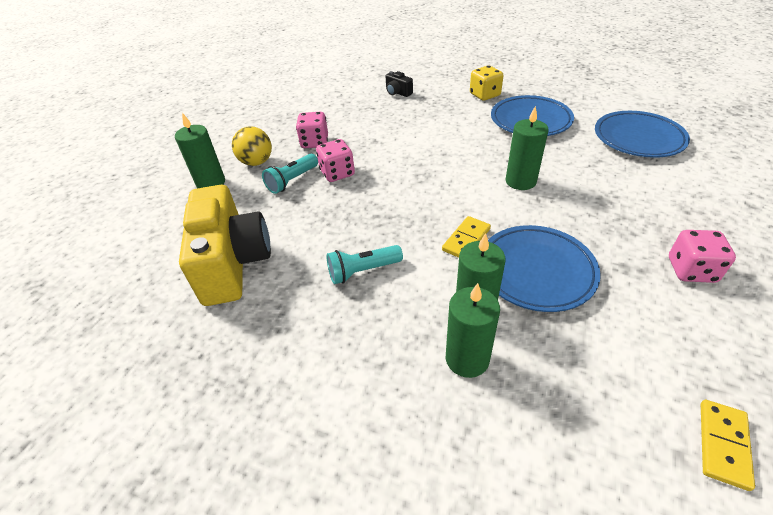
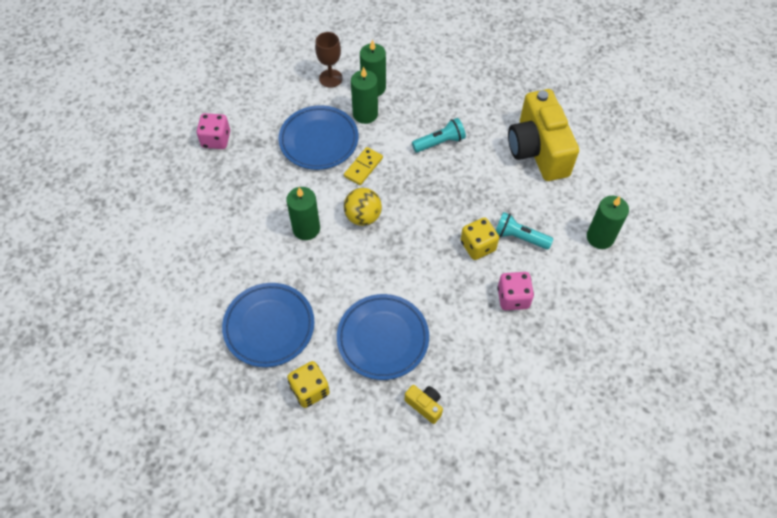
camera: 175 degrees right, 15 degrees up
(256, 162) = (566, 266): yellow ball -> yellow ball (363, 216)
(292, 181) = (519, 237): turquoise flashlight -> turquoise flashlight turned 105 degrees counterclockwise
(337, 173) = (478, 246): pink dice -> yellow dice
(398, 93) = (424, 405): black camera -> yellow camera
(549, 379) = (330, 78): none -> brown goblet
(638, 138) = (171, 286): blue plate -> blue plate (383, 338)
(723, 444) = (260, 53): yellow domino -> none

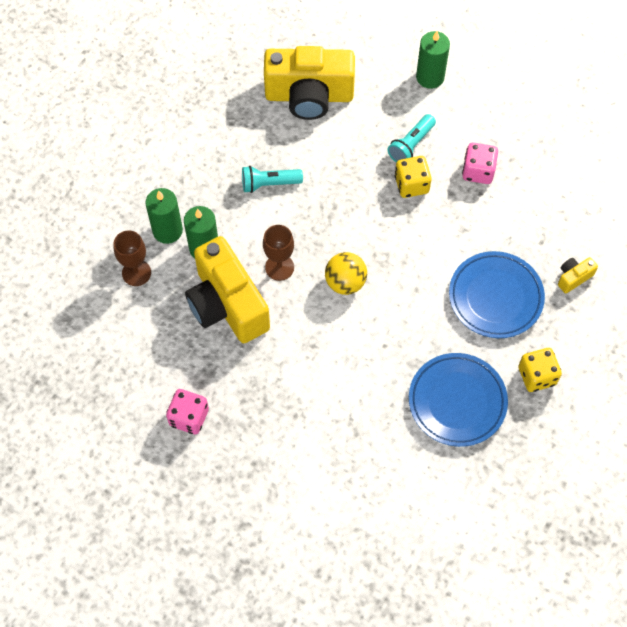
camera: 75 degrees left, 5 degrees up
(306, 229) = (345, 342): green candle -> none
(319, 140) = (227, 305): blue plate -> yellow camera
(363, 167) = (279, 267): yellow domino -> brown goblet
(439, 142) = (269, 184): turquoise flashlight -> turquoise flashlight turned 90 degrees counterclockwise

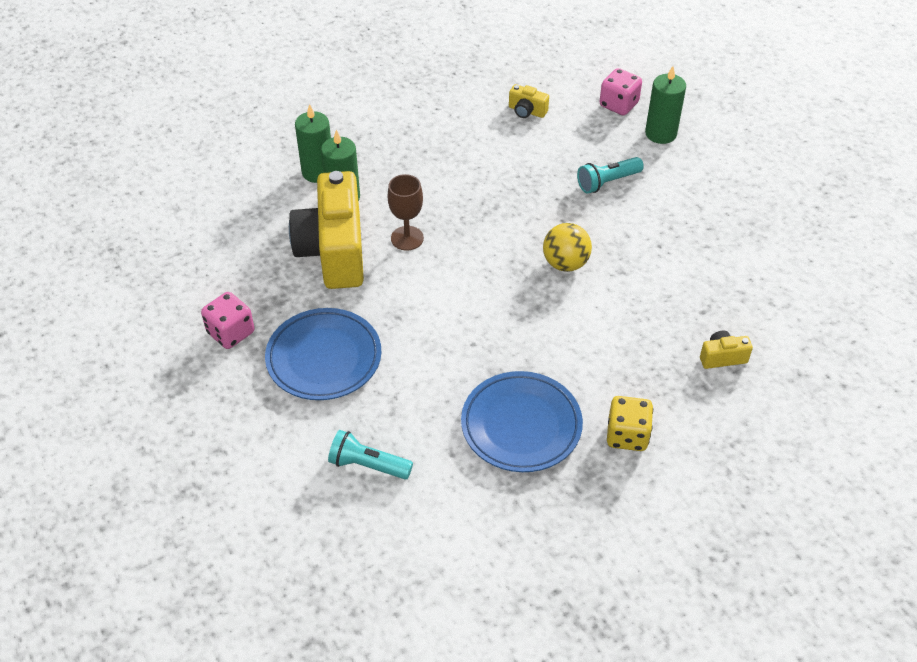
camera: 25 degrees right, 15 degrees down
(136, 273) = (265, 195): brown goblet -> none
(269, 184) = (442, 167): turquoise flashlight -> turquoise flashlight (368, 465)
(309, 96) = (527, 111): yellow camera -> yellow camera, size x0.41
(345, 282) = (466, 274): yellow ball -> yellow ball (565, 263)
(411, 185) = (588, 215): yellow dice -> none
(478, 171) = (667, 227): pink dice -> pink dice (618, 104)
(495, 297) = (621, 344): blue plate -> blue plate (324, 358)

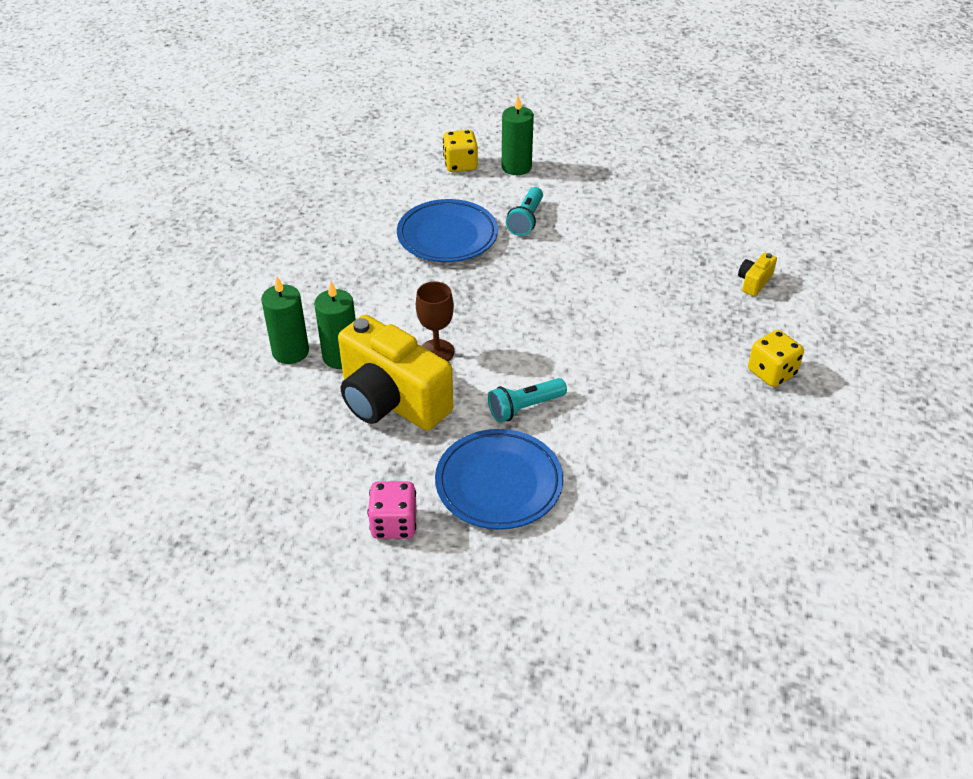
camera: 45 degrees left, 5 degrees down
(368, 465) = (642, 531): turquoise flashlight -> turquoise flashlight (525, 407)
(521, 425) = (701, 419): blue plate -> blue plate (447, 236)
(527, 111) = (399, 207): yellow camera -> none
(565, 263) = (575, 291): yellow ball -> none
(618, 104) = (460, 164): pink dice -> yellow dice

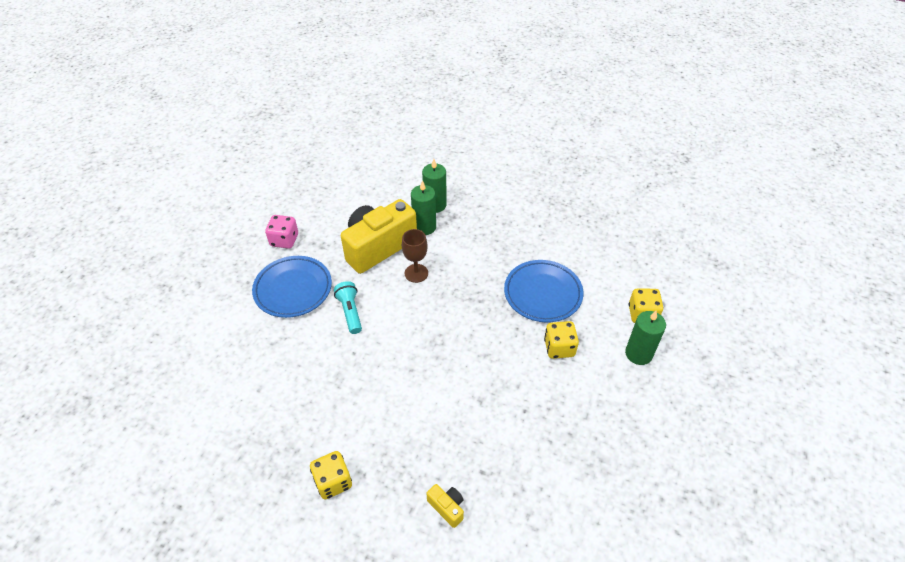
camera: 100 degrees right, 5 degrees up
(526, 220) = (559, 348): turquoise flashlight -> yellow dice

